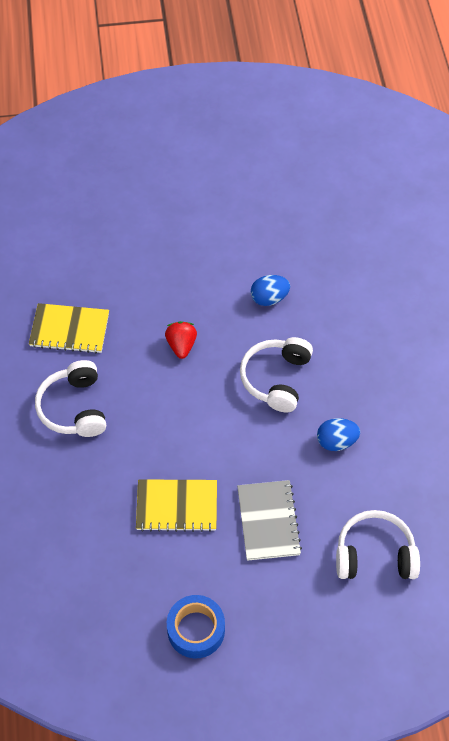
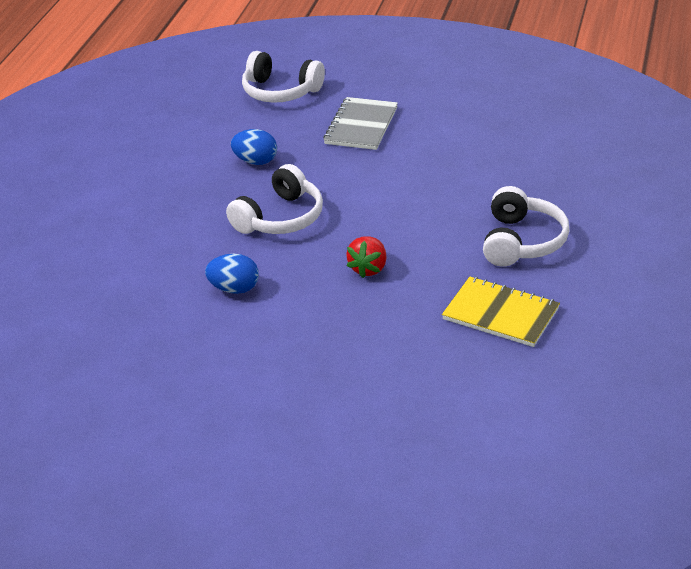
camera: 155 degrees left, 20 degrees down
(177, 506) = (444, 150): yellow notebook -> none
(196, 630) = (466, 81): blue tape -> none

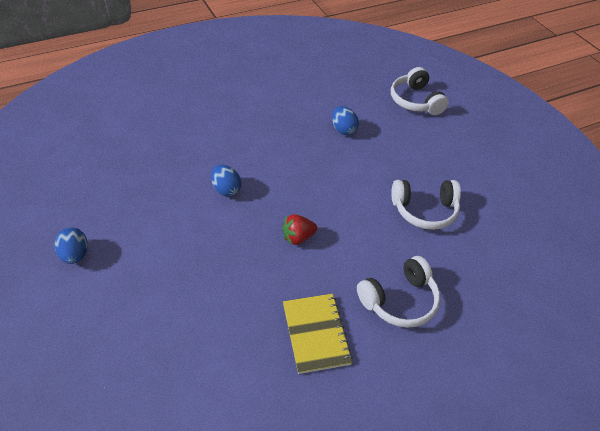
camera: 45 degrees right, 10 degrees up
(187, 453) = (75, 255): none -> blue egg
(280, 218) = (305, 170): white headphones -> white headphones (424, 210)
(361, 126) = (425, 152): grey notebook -> none

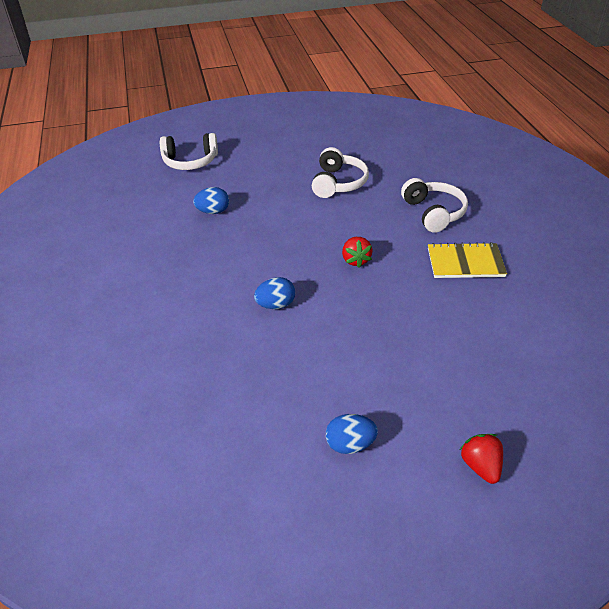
camera: 75 degrees left, 5 degrees down
(45, 346) = (480, 466): none -> red strawberry

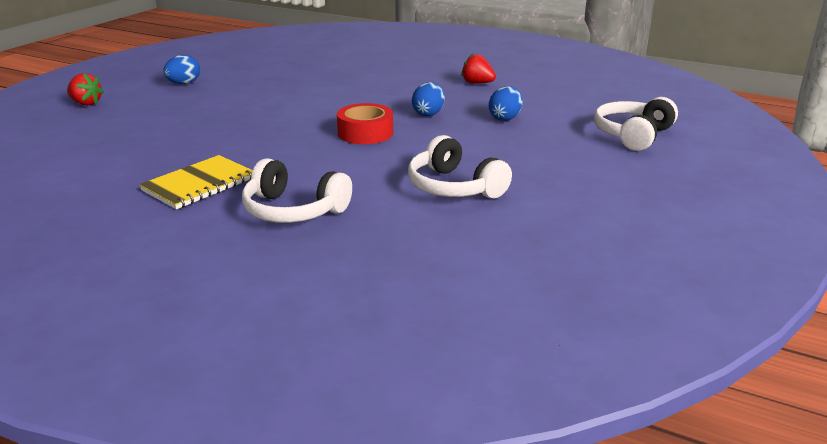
camera: 130 degrees right, 15 degrees down
(276, 305) = (331, 102): blue egg -> blue egg (428, 114)
(311, 250) = (365, 133): none -> red tape
(355, 260) = (314, 143): red strawberry -> red strawberry (477, 83)

